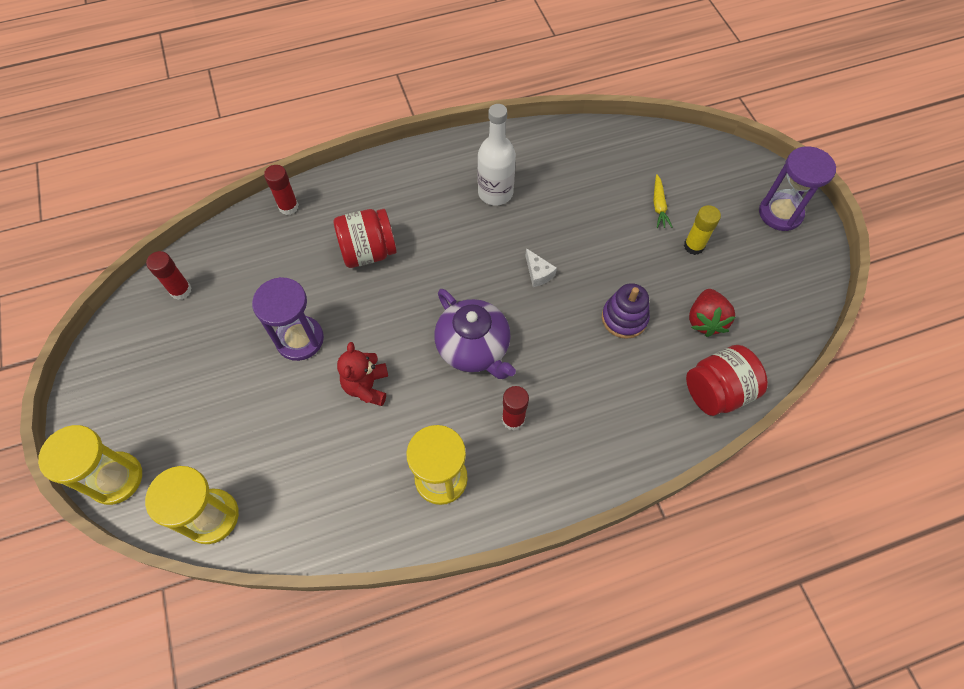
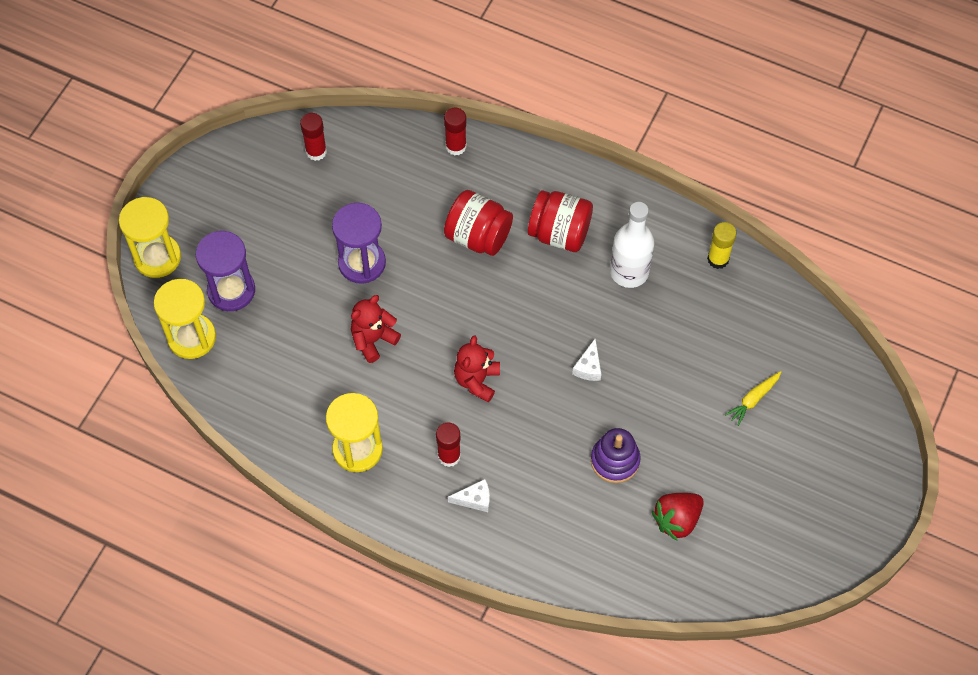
camera: 45 degrees right, 0 degrees up
(474, 348) = (477, 380): purple teapot -> red teddy bear
(565, 433) = (474, 499): none -> white cheese
(694, 246) = (741, 457): yellow glue stick -> yellow glue stick (718, 259)
(717, 391) = (620, 576): red jar -> red jar (559, 233)
(780, 213) = (852, 497): purple hourglass -> purple hourglass (231, 290)

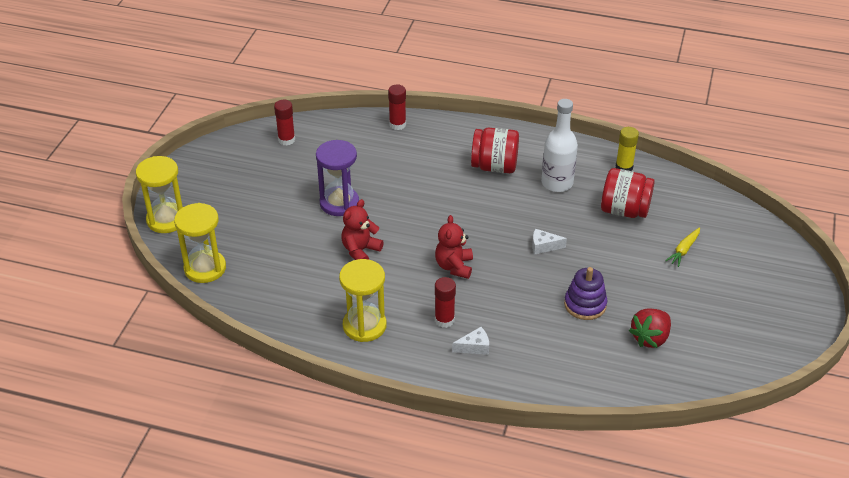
camera: 10 degrees left, 20 degrees down
(231, 290) = (233, 233): purple hourglass -> none
(478, 236) = (430, 176): red jar -> red jar (624, 210)
(588, 367) = (543, 246): white cheese -> white cheese turned 90 degrees clockwise

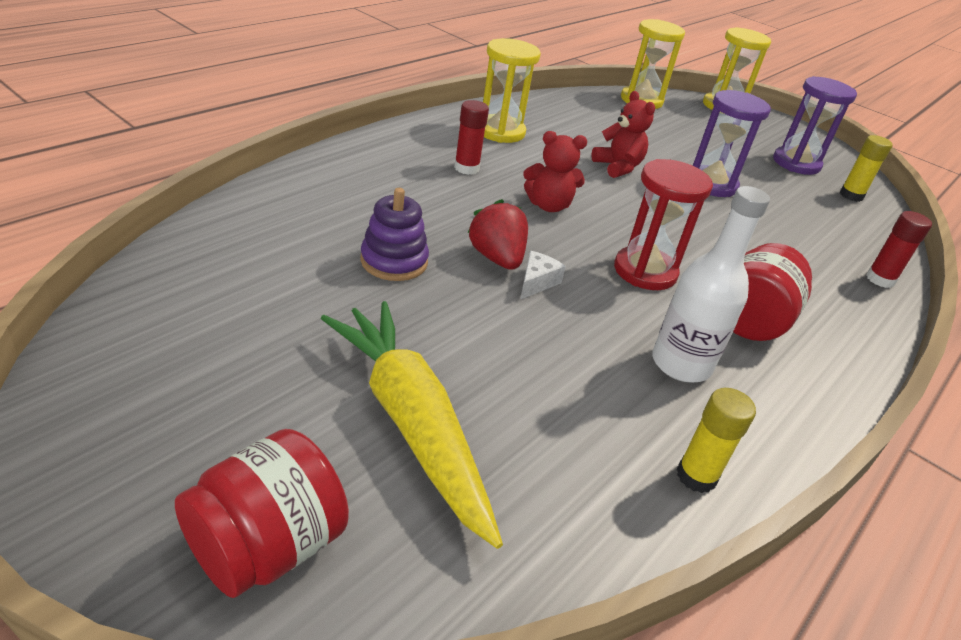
camera: 110 degrees right, 5 degrees down
(255, 168) = (796, 163): none -> purple hourglass
(286, 140) = (851, 195): red glue stick -> yellow glue stick
(454, 266) = (548, 206): red teddy bear -> red teddy bear turned 150 degrees clockwise
(474, 347) = (409, 167): white cheese -> none
(487, 210) = (645, 271): none -> red hourglass
(624, 210) = (567, 406): red jar -> red jar (267, 547)
(650, 338) = (276, 281): red strawberry -> red strawberry (497, 258)
(683, 250) = (411, 423): yellow carrot -> yellow carrot, size x2.43

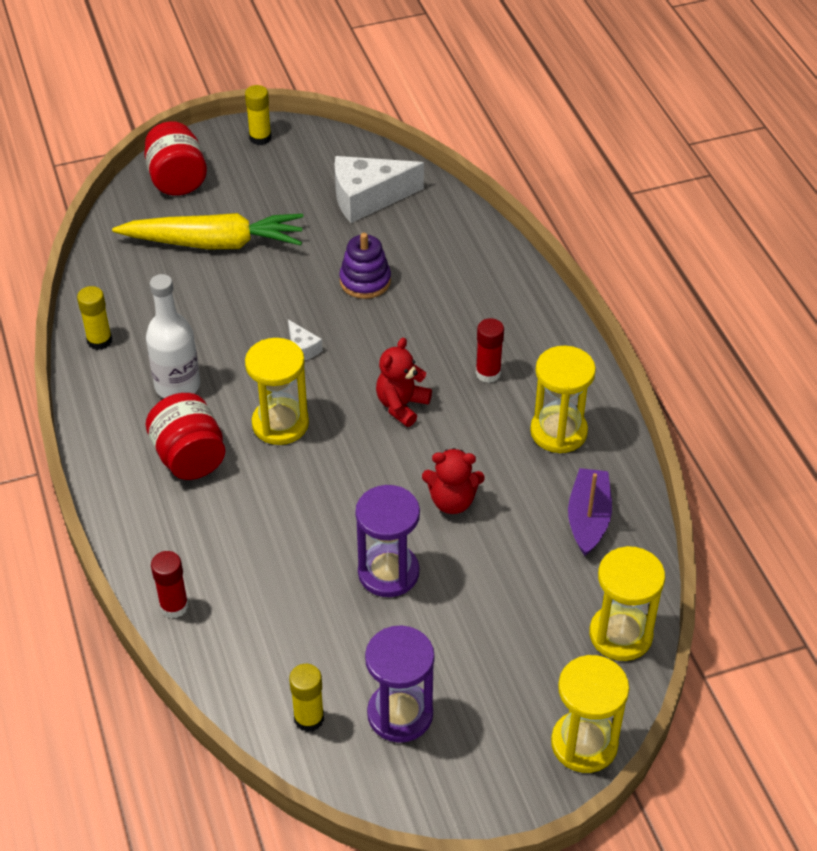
camera: 125 degrees right, 10 degrees up
(86, 464) = (260, 138): none -> yellow glue stick
(224, 293) = (368, 198): none -> white cheese
(497, 258) = (342, 338): red strawberry -> none
(568, 115) = (588, 518): none -> purple boat
(645, 271) = (280, 424): red hourglass -> yellow hourglass

